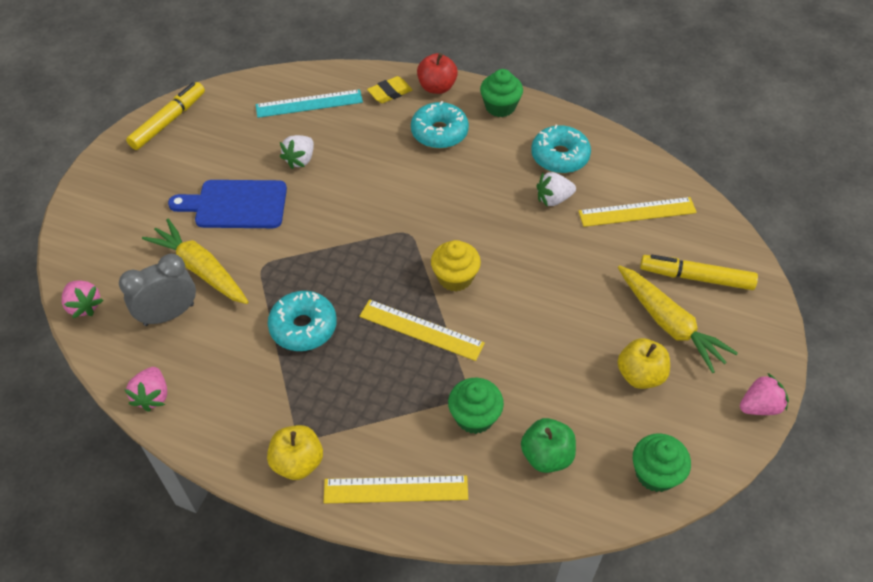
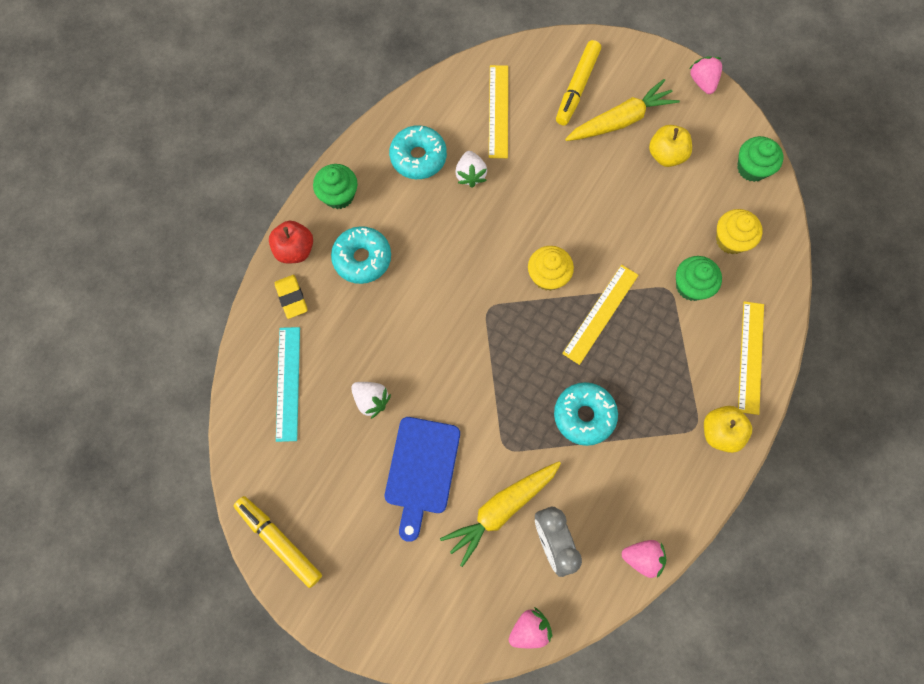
camera: 80 degrees left, 20 degrees up
(546, 456) = (731, 240): green apple -> yellow cupcake

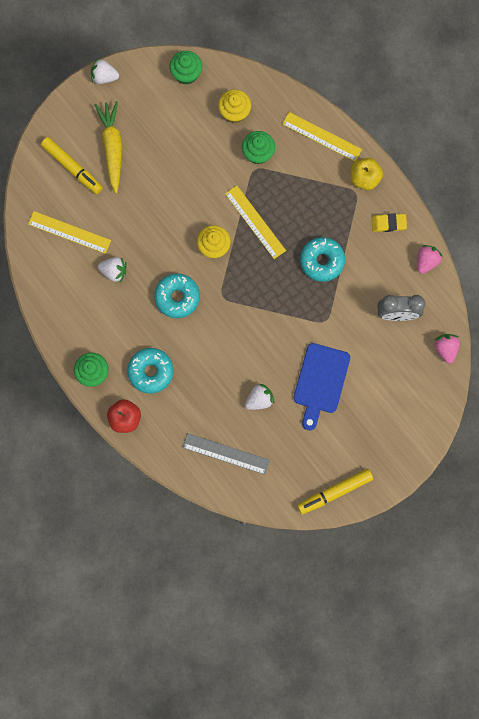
camera: 70 degrees left, 5 degrees up
(288, 383) = (226, 453): turquoise ruler -> grey ruler
(292, 297) = (162, 432): yellow eraser -> yellow eraser (388, 223)
(418, 157) = (84, 304): turquoise donut -> turquoise donut (177, 297)
(421, 470) = (320, 382): blue cutting board -> blue cutting board turned 75 degrees clockwise
(501, 509) = (364, 339): yellow carrot -> none
(666, 155) = (153, 128): yellow apple -> none
(702, 82) = (104, 77): pink strawberry -> white strawberry

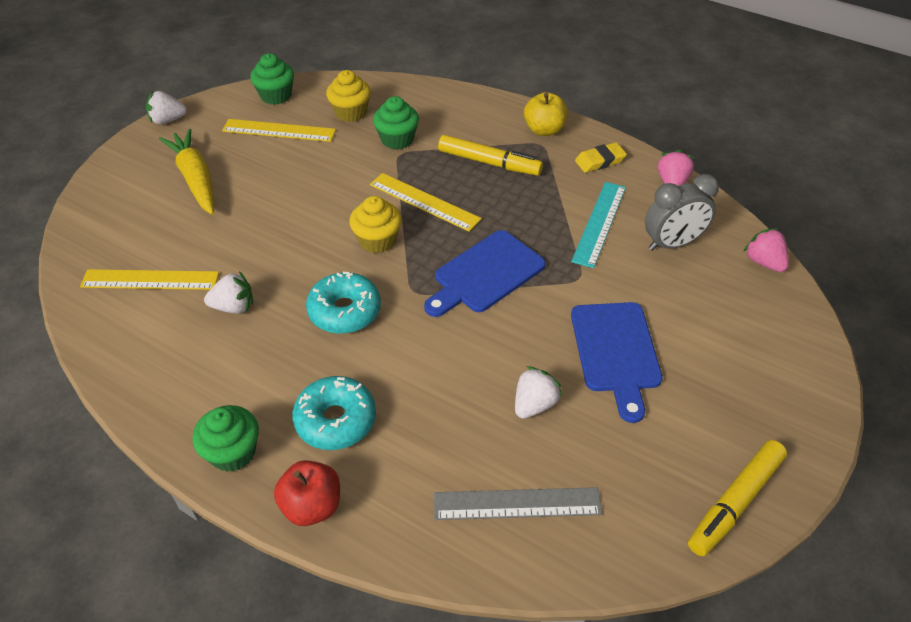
camera: 20 degrees left, 30 degrees down
(72, 167) = (140, 211): yellow marker -> yellow marker (489, 162)
(270, 298) = (485, 274): none -> blue cutting board
(322, 136) = (470, 108): yellow ruler -> yellow ruler (279, 130)
(322, 261) = (536, 217): turquoise donut -> none
(359, 281) = (599, 223): none -> turquoise ruler

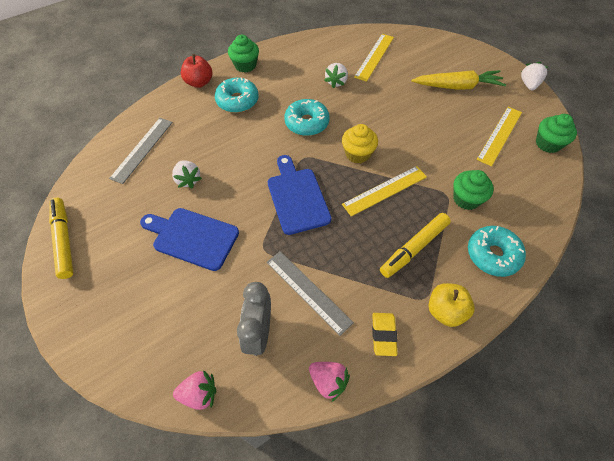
camera: 115 degrees right, 10 degrees up
(350, 112) = (512, 181): yellow cupcake -> none
(459, 112) = (492, 255): none -> turquoise donut
(599, 223) = (308, 291): turquoise ruler -> grey ruler

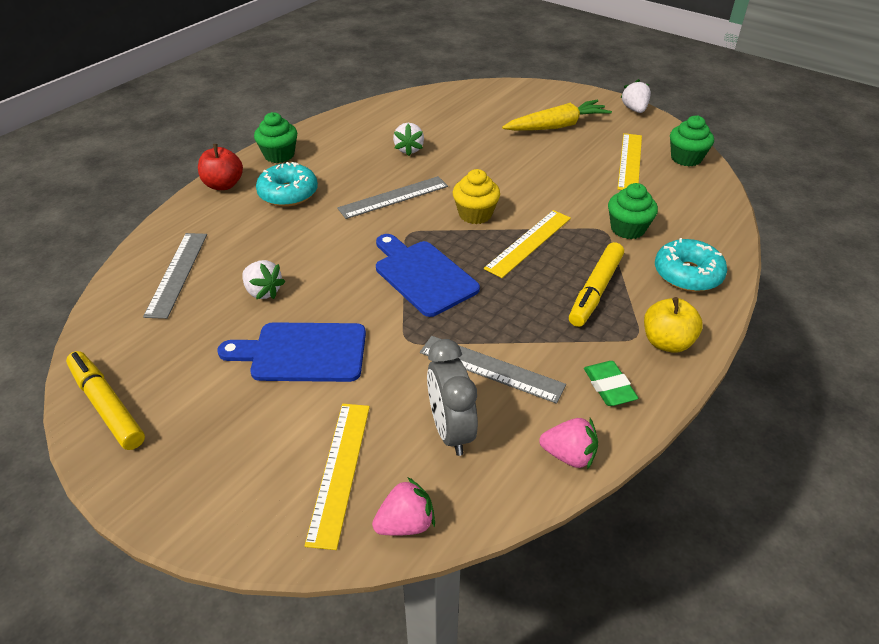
camera: 20 degrees left, 15 degrees down
(306, 123) = (393, 197): turquoise donut -> grey ruler
(374, 57) = (442, 116): yellow ruler -> yellow ruler (339, 471)
(383, 335) = (609, 387): yellow eraser -> green eraser

